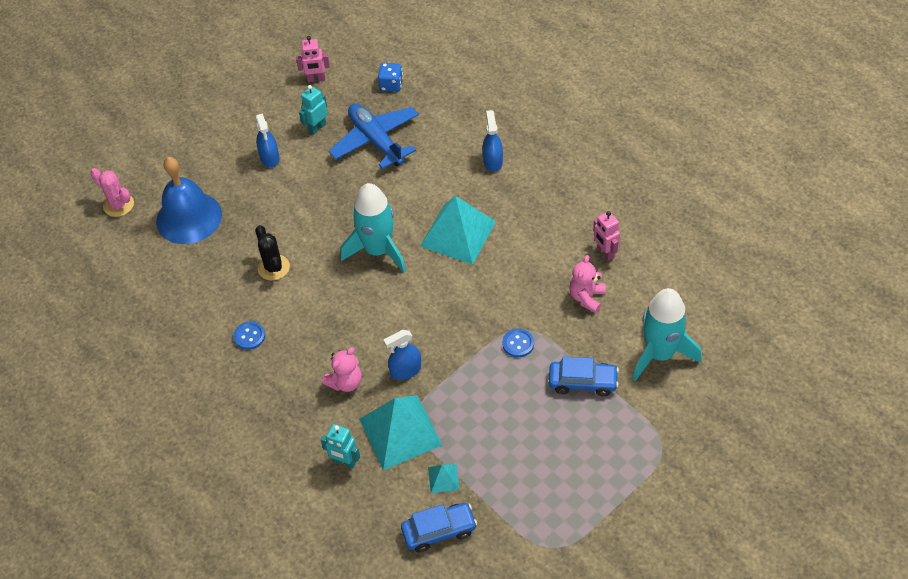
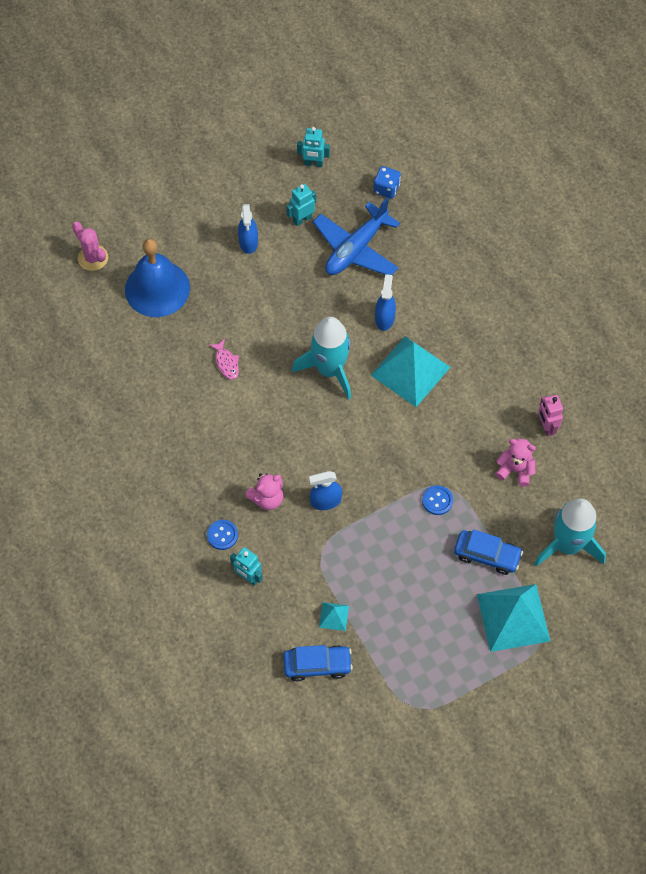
camera: 10 degrees right, 10 degrees up
(249, 336) = (188, 429): blue button -> blue button (222, 535)
(273, 267) = (226, 363): black cactus -> pink fish
(316, 79) = (313, 163): pink robot -> turquoise robot
(376, 141) = (356, 249): blue plane -> blue plane turned 120 degrees counterclockwise
(400, 432) = (305, 561): turquoise pyramid -> turquoise pyramid (513, 617)
(493, 161) = (464, 300): blue spray bottle -> blue spray bottle (384, 318)
(587, 297) = (515, 470): pink teddy bear -> pink teddy bear turned 75 degrees clockwise

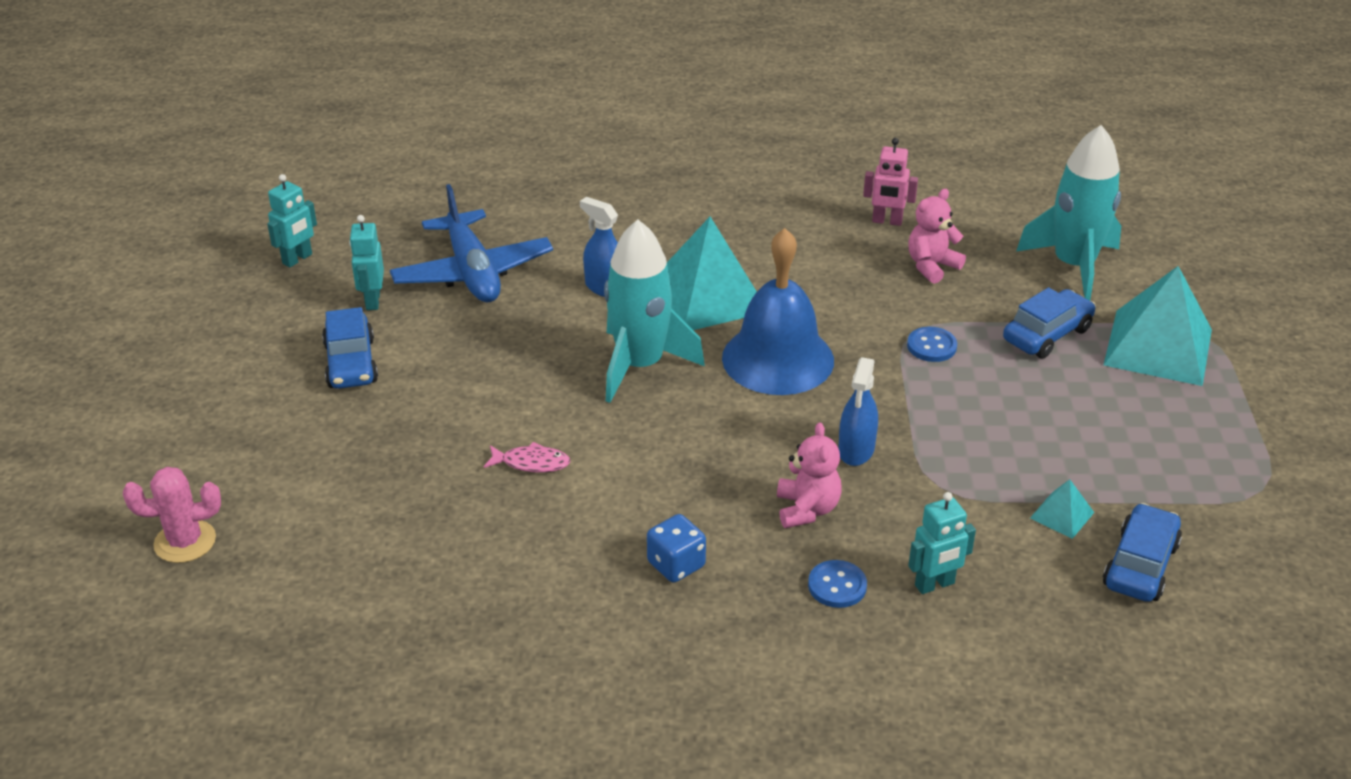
camera: 60 degrees left, 25 degrees down
(157, 288) = (324, 488): blue bell -> blue bell (778, 359)
(248, 242) = (351, 363): blue spray bottle -> blue car
(386, 189) = (410, 215): blue dice -> blue dice (676, 564)

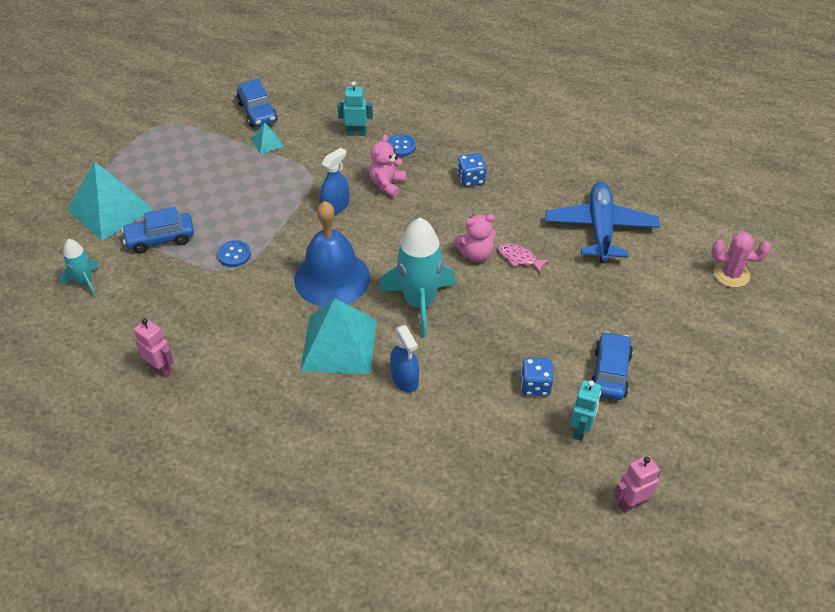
camera: 155 degrees left, 10 degrees up
(297, 259) = (631, 503): turquoise robot -> pink robot
(443, 325) = (535, 385): none -> blue dice
(472, 272) = (495, 432): blue plane -> blue plane (600, 229)
(931, 266) = (172, 315): pink teddy bear -> pink teddy bear (475, 254)
(1073, 266) = (85, 282): turquoise rocket -> turquoise rocket, size x0.53
(1140, 565) = (257, 112): blue car -> blue car turned 75 degrees counterclockwise

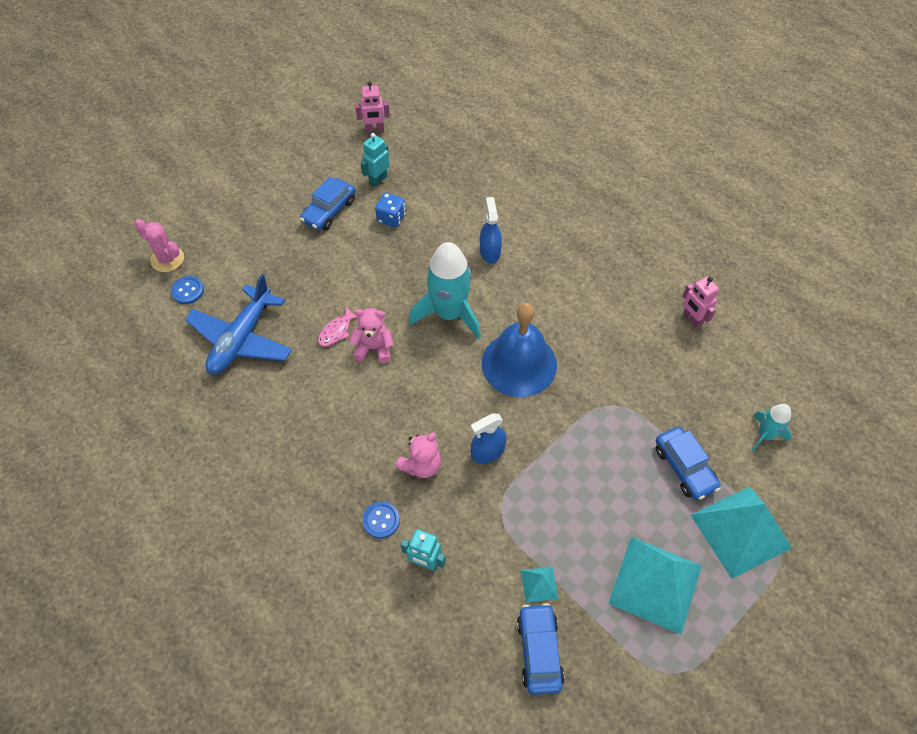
camera: 160 degrees left, 10 degrees up
(160, 239) = (684, 467): blue car -> blue car turned 60 degrees clockwise
(234, 255) = (609, 421): blue button -> blue button (187, 291)
(339, 344) = (533, 296): turquoise pyramid -> turquoise pyramid (655, 584)
(471, 179) = (329, 442): blue dice -> none
(519, 258) = (336, 331): pink fish -> pink fish turned 75 degrees clockwise

